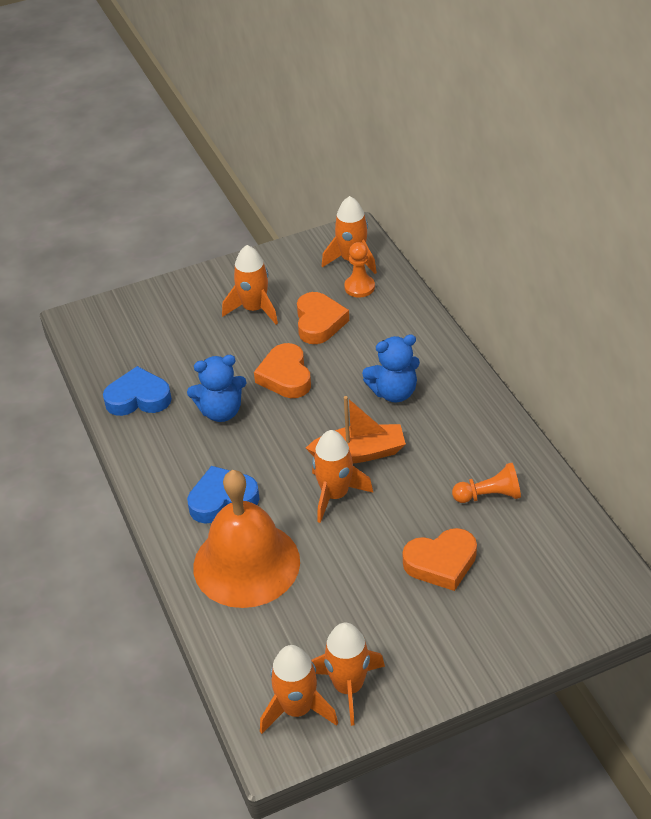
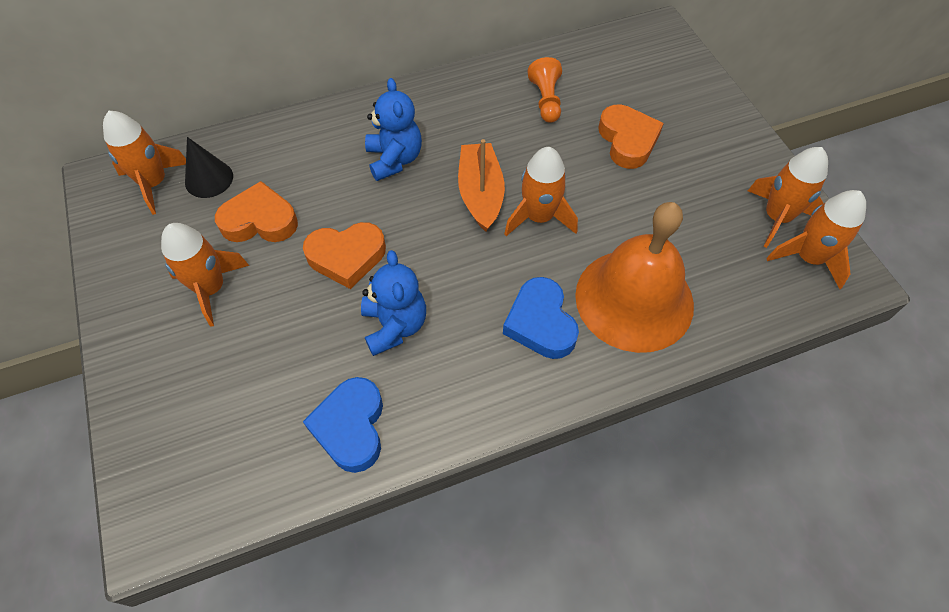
camera: 90 degrees left, 15 degrees up
(359, 287) = (209, 179): orange pawn -> black cone

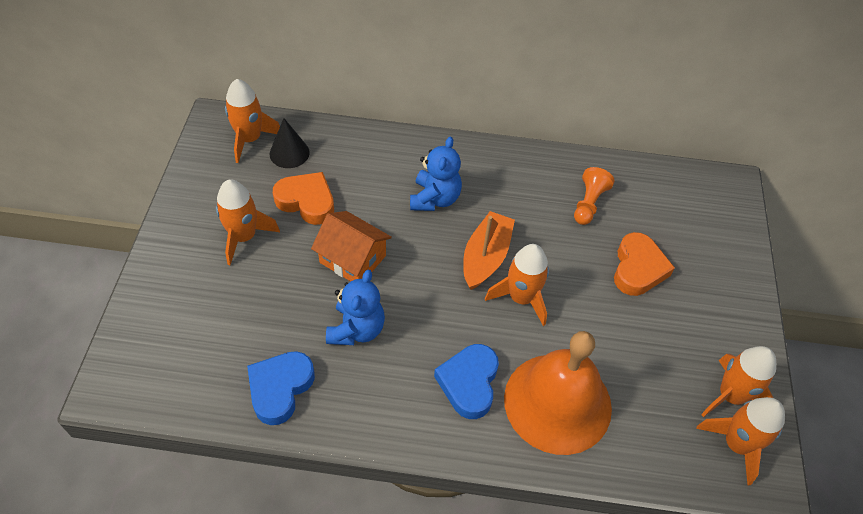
camera: 25 degrees right, 5 degrees down
(346, 257) = (353, 259): orange heart -> orange house

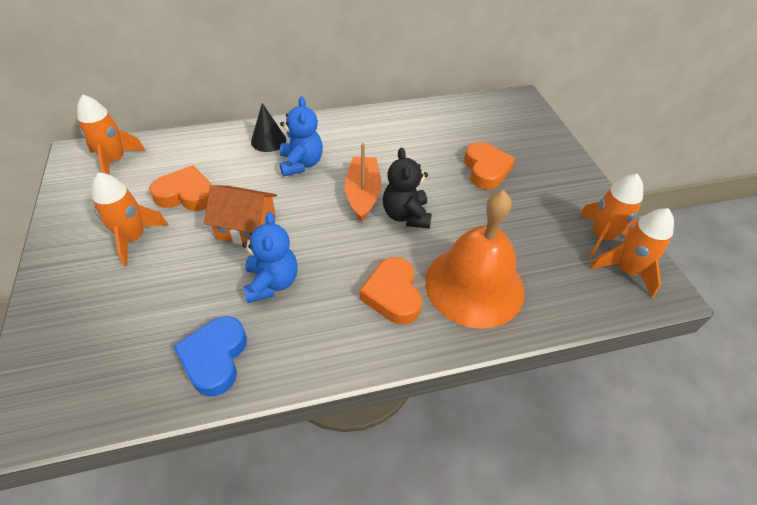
camera: 20 degrees left, 5 degrees down
(289, 153) = (156, 162): black cone -> black cone (268, 140)
(469, 383) = (393, 294): blue heart -> orange heart
(521, 298) = (406, 215): orange rocket -> black teddy bear
(588, 203) = (426, 136): orange pawn -> none

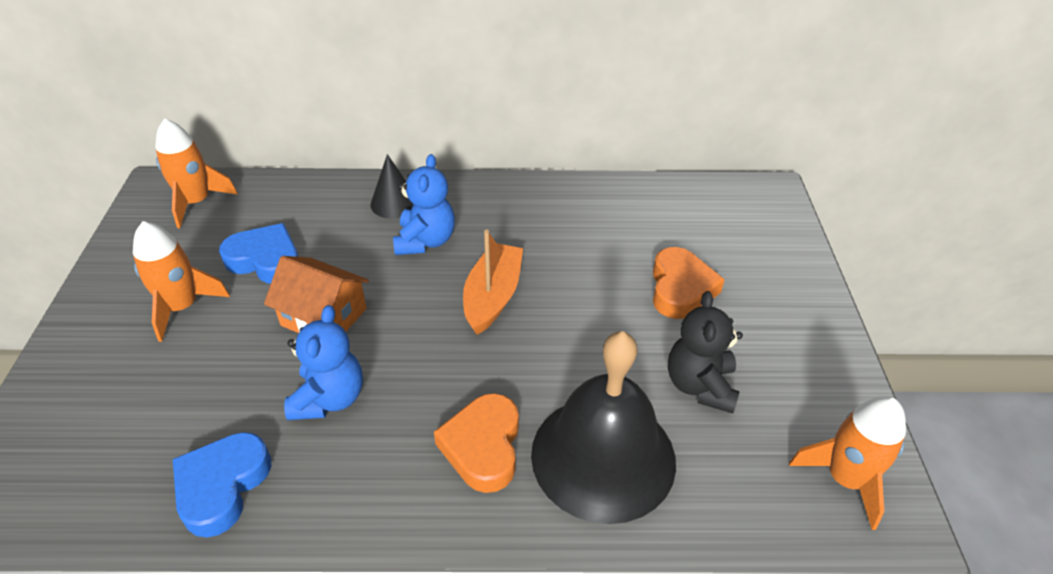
camera: 15 degrees right, 5 degrees down
(186, 194) = (265, 260): orange heart -> blue heart
(406, 215) = (541, 337): black teddy bear -> black teddy bear (700, 385)
(474, 285) = (603, 456): orange bell -> black bell
(601, 237) = (823, 420): orange rocket -> none

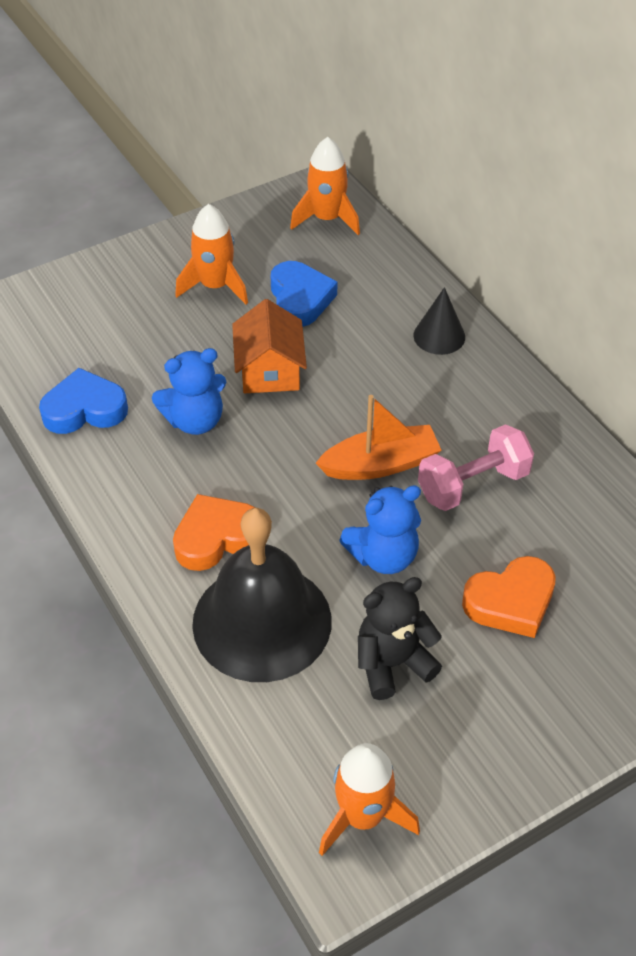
camera: 60 degrees right, 5 degrees up
(425, 241) = (409, 383): blue teddy bear -> blue teddy bear (383, 556)
(556, 255) = (473, 485): none -> pink dumbbell

